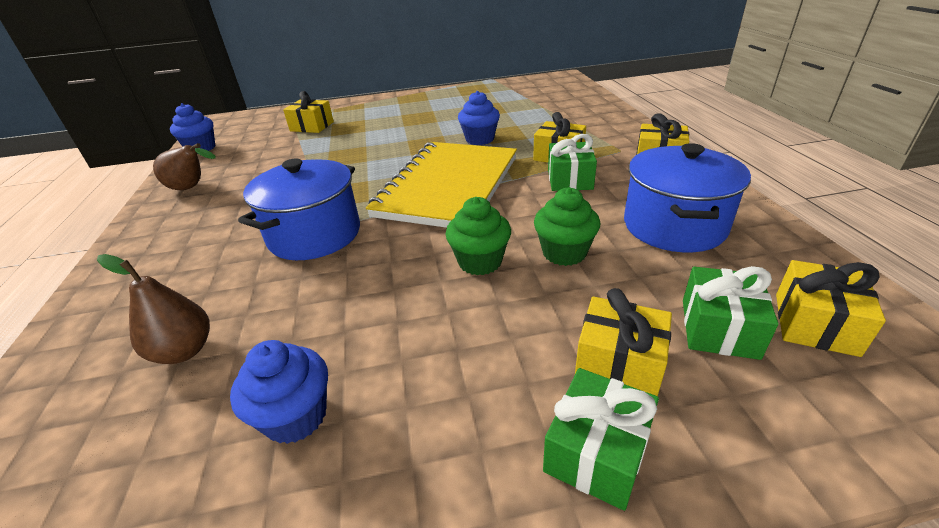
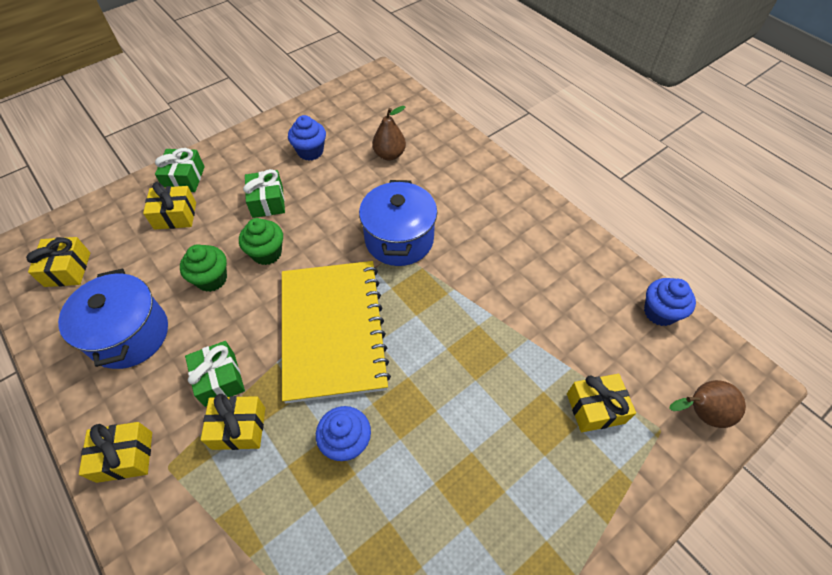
camera: 150 degrees right, 20 degrees up
(192, 188) = (566, 253): brown pear -> brown pear (700, 412)
(719, 328) = (121, 250): green gift -> green gift (267, 202)

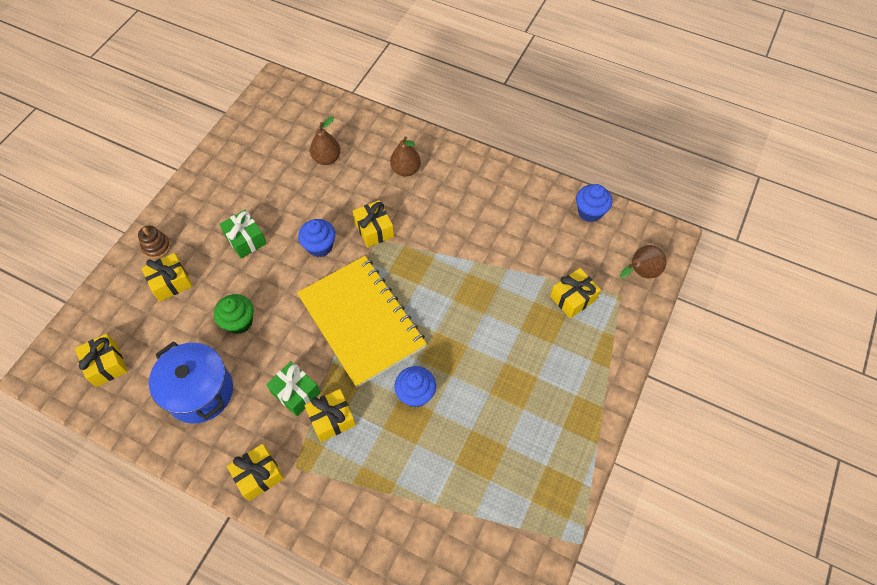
camera: 25 degrees left, 5 degrees up
(185, 178) = (156, 247): green gift -> brown stacking toy
(267, 253) = (272, 283): green cupcake -> none
(310, 151) = (256, 180): blue cupcake -> blue cupcake (320, 246)
(399, 239) = (374, 229): blue pot -> yellow gift
(464, 192) = (405, 170): none -> brown pear

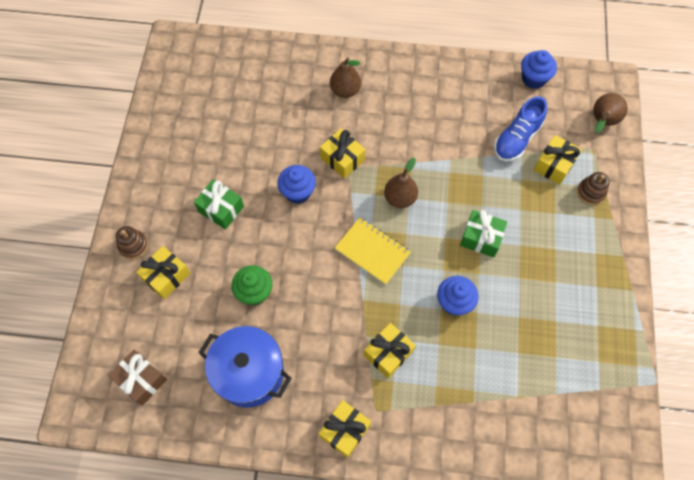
camera: 20 degrees left, 5 degrees up
(106, 364) = (141, 380): yellow gift -> brown gift
(296, 393) = (342, 341): green gift -> green gift (481, 238)
(327, 158) = (263, 102): brown pear -> brown pear (400, 198)
(361, 321) = (372, 251): yellow notebook -> yellow notebook, size x0.53
(547, 262) = (516, 139): none -> blue shoe
(598, 335) = (590, 192): none -> brown stacking toy

